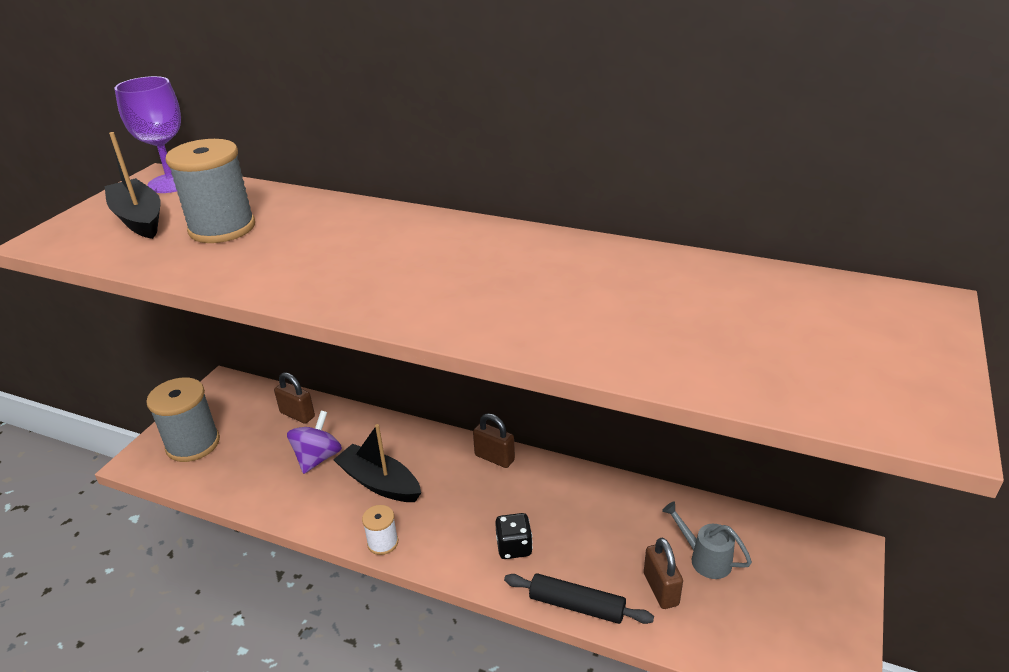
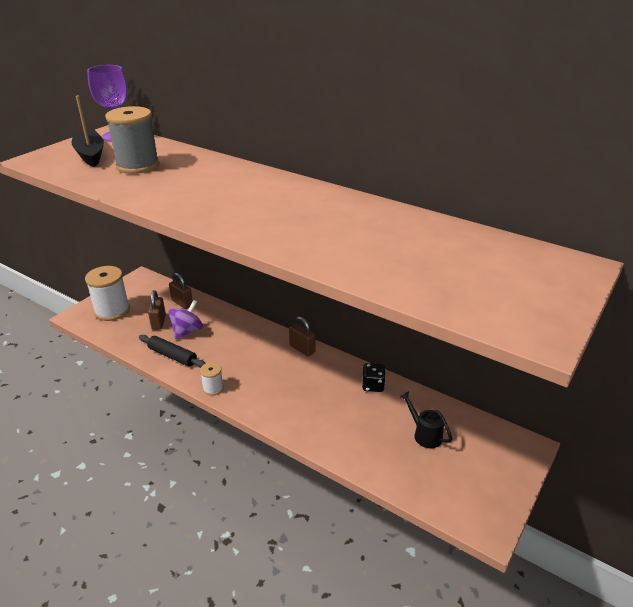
camera: 10 degrees right, 0 degrees up
(193, 444) = (112, 311): grey spool -> white spool
(379, 483) = (222, 352): black boat -> none
(514, 547) = (297, 405): black dice -> black dice (373, 386)
(576, 605) = (327, 447): black rolling pin -> black rolling pin (172, 356)
(660, 589) = (387, 447): brown padlock -> brown padlock (158, 322)
(705, 558) = (424, 434): grey watering can -> black watering can

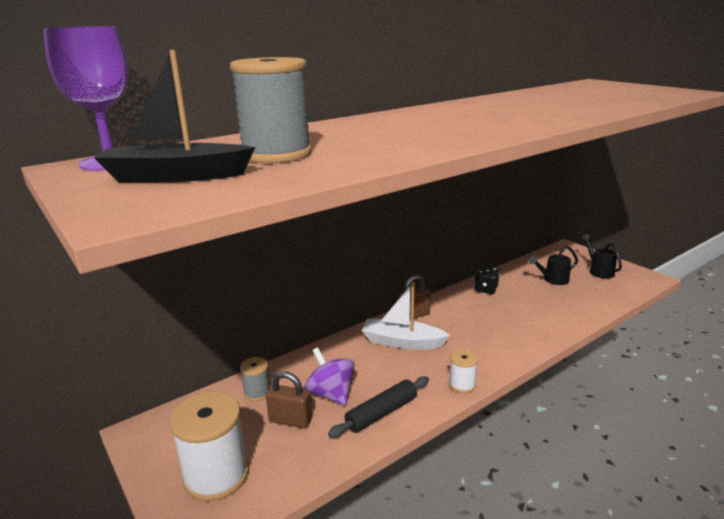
camera: 70 degrees left, 10 degrees down
(182, 303) = (257, 392): brown padlock -> grey spool
(259, 350) = (402, 342): none -> white boat
(476, 476) = (599, 271): none -> black watering can

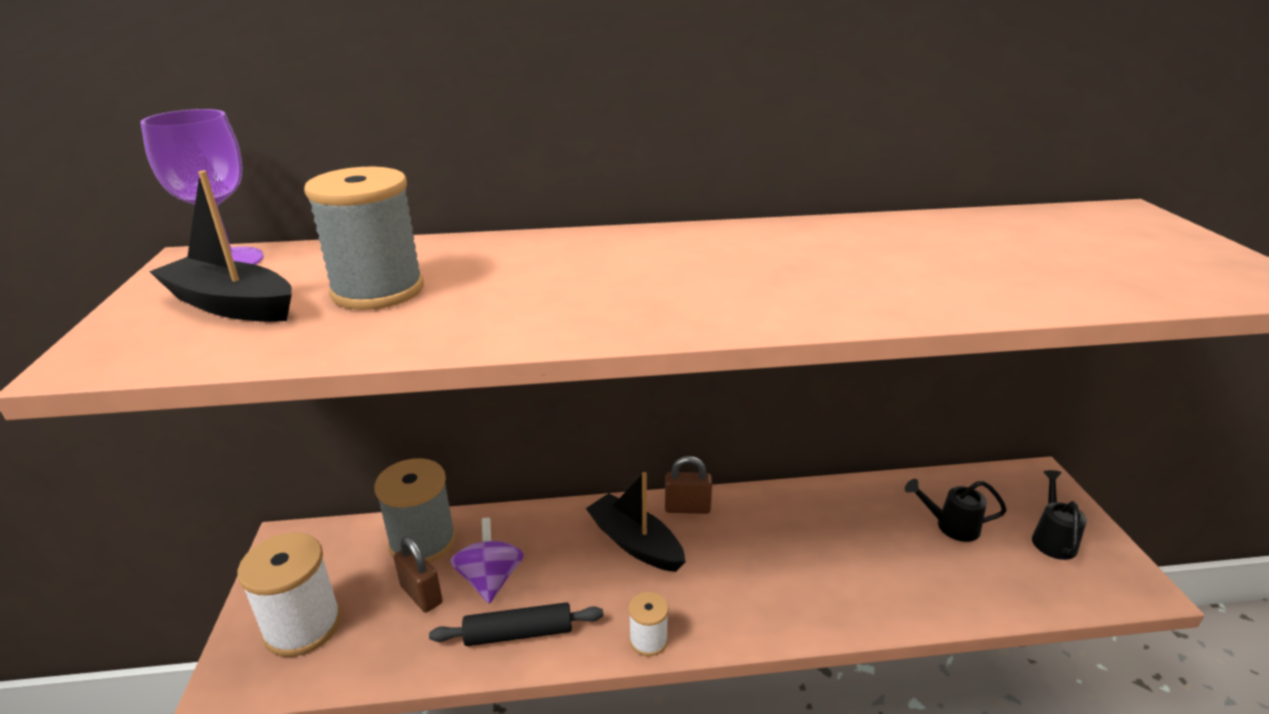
camera: 30 degrees right, 5 degrees up
(257, 392) = (423, 542): grey spool -> grey spool, size x1.96
(402, 342) = (635, 543): white boat -> black boat
(486, 289) = (827, 504): black dice -> none

